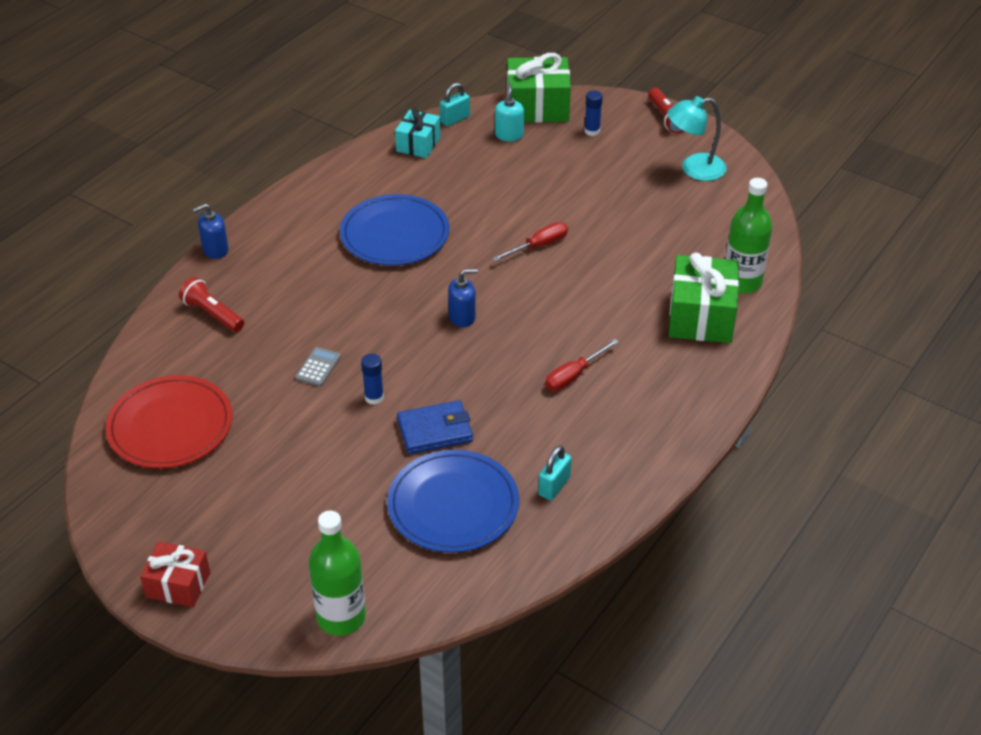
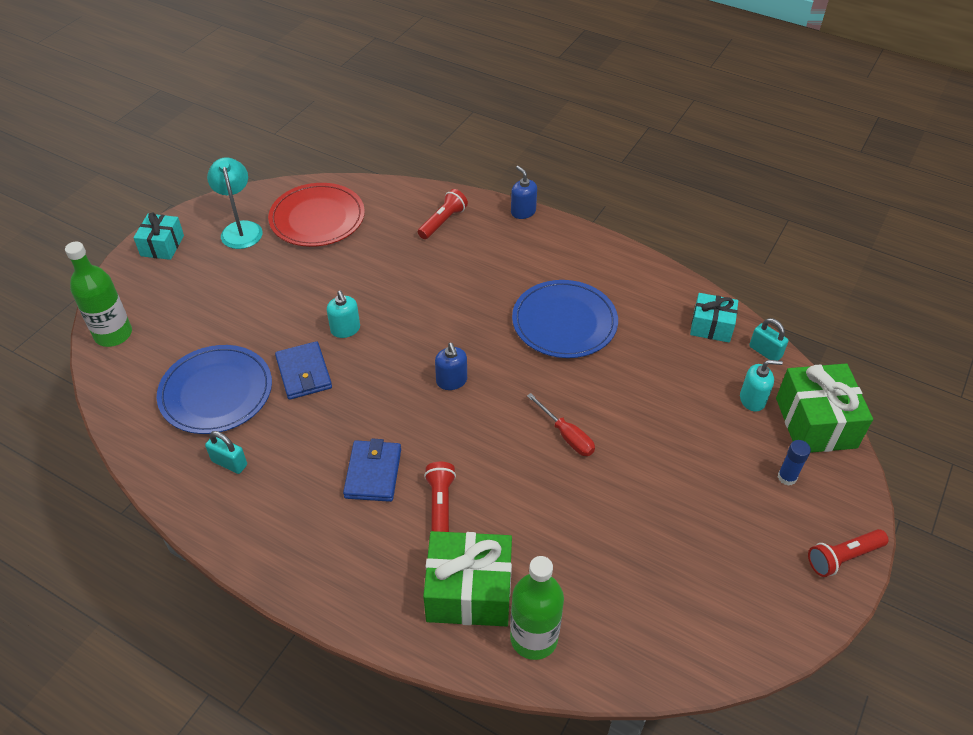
camera: 85 degrees right, 5 degrees up
(178, 584) = (162, 246): red gift -> turquoise gift
(318, 367) = (382, 291): grey calculator -> none
(374, 397) = (345, 329): blue glue stick -> turquoise soap dispenser
(574, 375) = (373, 473): red screwdriver -> blue wallet
(613, 330) = (440, 506): none -> red flashlight
(694, 169) = (744, 588): turquoise lamp -> turquoise lamp (240, 229)

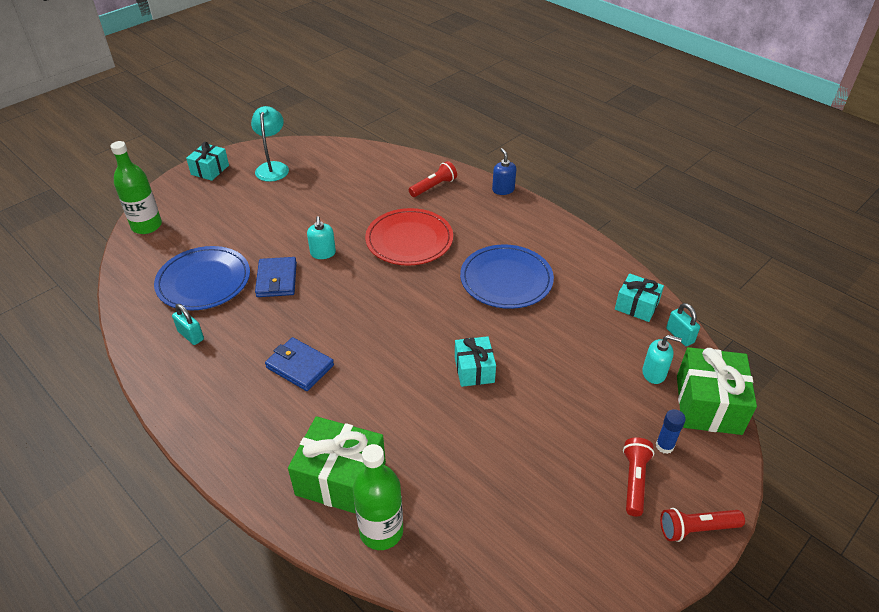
camera: 15 degrees right, 5 degrees down
(317, 218) = (335, 169): red plate -> red plate (409, 240)
(373, 473) = (300, 366): blue wallet -> blue wallet turned 75 degrees counterclockwise
(440, 506) = (344, 404): red flashlight -> red flashlight (634, 480)
(451, 381) = (393, 308): blue soap dispenser -> none
(566, 435) = (474, 370): red screwdriver -> turquoise gift

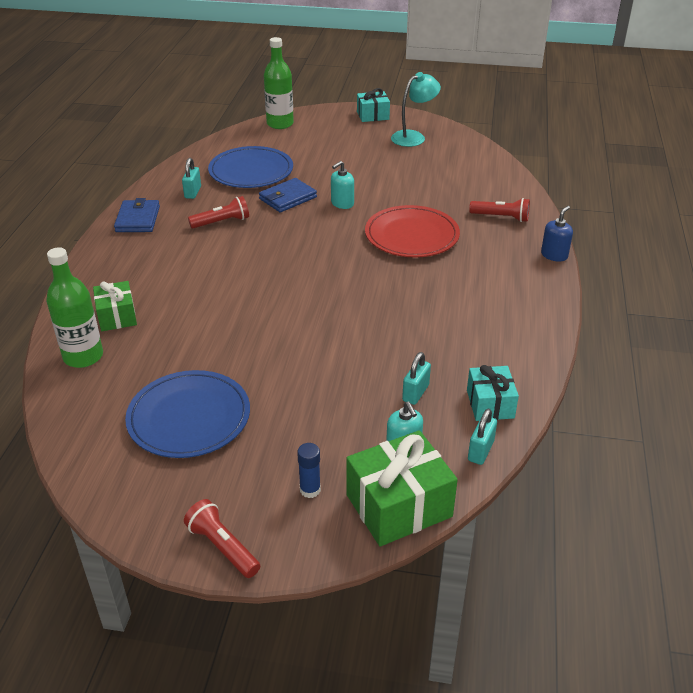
camera: 55 degrees right, 5 degrees down
(300, 366) = (208, 249): blue wallet -> blue wallet (138, 219)
(341, 479) = (117, 316): green gift -> green gift, size x0.61
(474, 370) = (291, 334): turquoise gift -> none
(506, 279) = (426, 307): blue plate -> blue plate (189, 417)
(598, 336) = (415, 393): none -> turquoise padlock
(634, 480) = (248, 482): red flashlight -> red flashlight (222, 222)

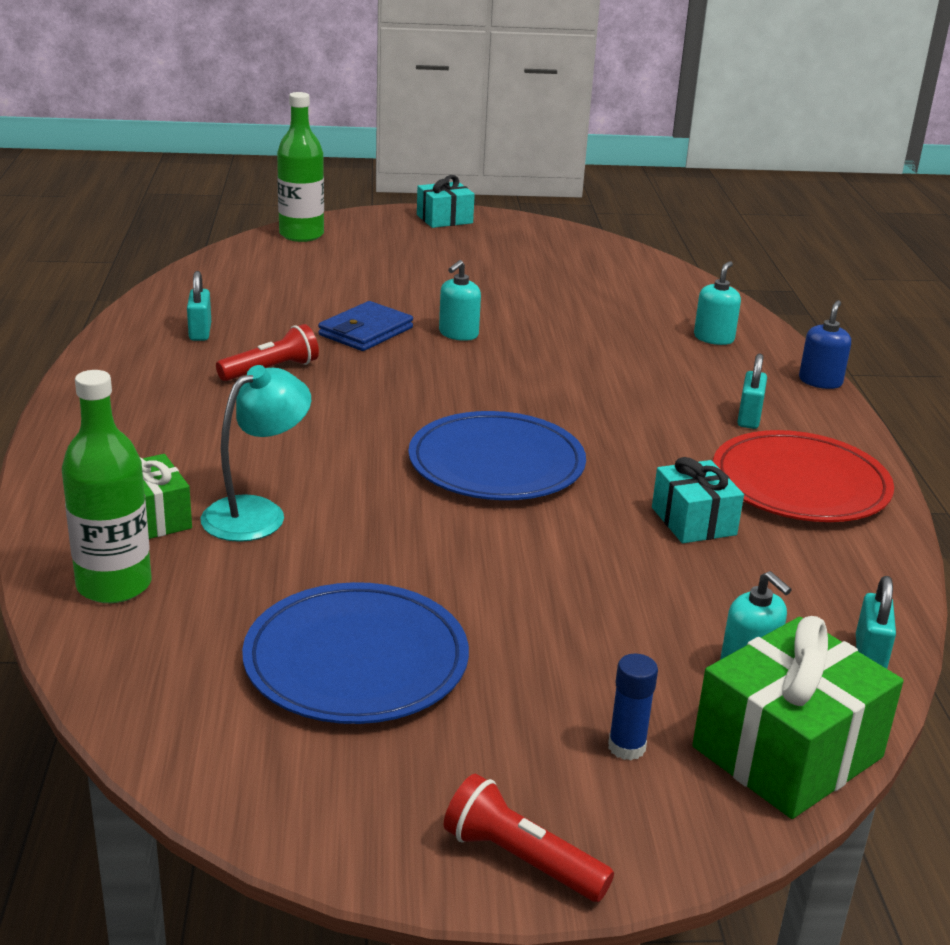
camera: 15 degrees left, 10 degrees down
(138, 219) = (120, 375): blue wallet -> none
(251, 171) = (285, 299): blue plate -> blue plate (496, 463)
(411, 235) = (591, 369): red plate -> red plate (800, 484)
(413, 137) = (523, 243): turquoise lamp -> turquoise lamp (257, 513)
(415, 393) = (720, 584): turquoise padlock -> turquoise padlock (749, 418)
(490, 404) = (845, 587): turquoise gift -> turquoise gift (693, 521)
(501, 217) = (714, 338): red flashlight -> turquoise soap dispenser

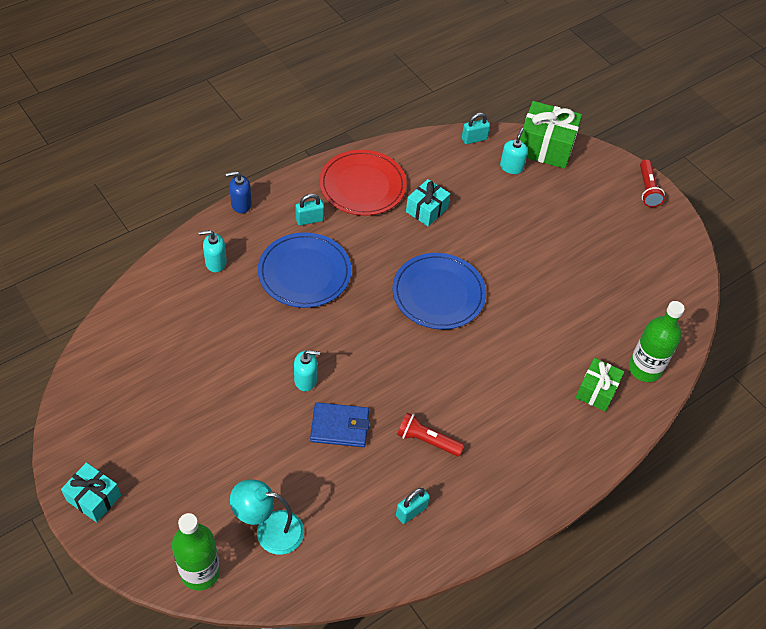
camera: 125 degrees left, 25 degrees up
(257, 513) = (556, 356): turquoise lamp -> turquoise lamp (269, 530)
(356, 660) = (609, 269): blue plate -> blue plate (304, 273)
(626, 747) = (580, 183): blue glue stick -> none

